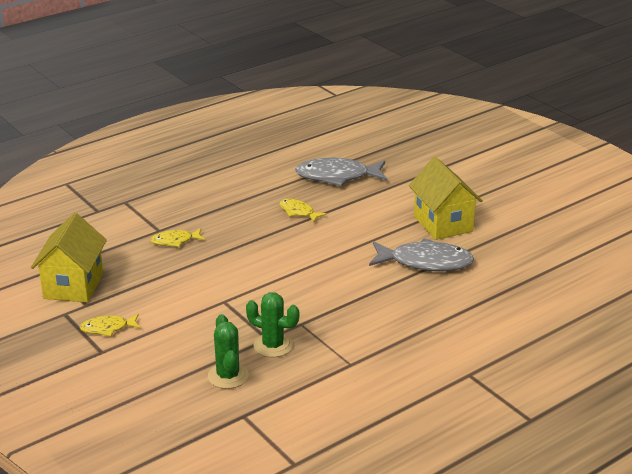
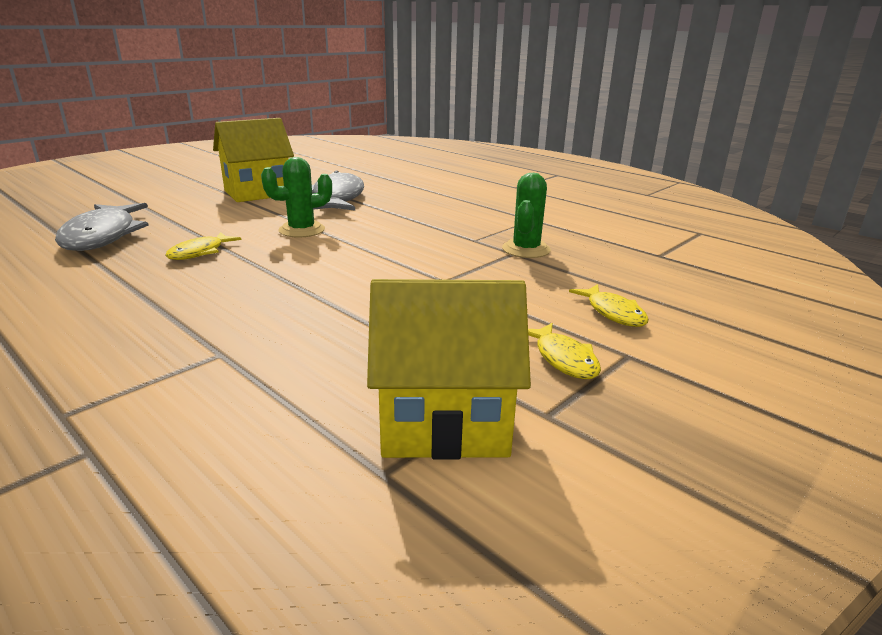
camera: 100 degrees left, 5 degrees down
(175, 241) = (268, 333): yellow fish -> yellow fish (613, 313)
(228, 376) = (602, 266): green cactus -> green cactus (302, 230)

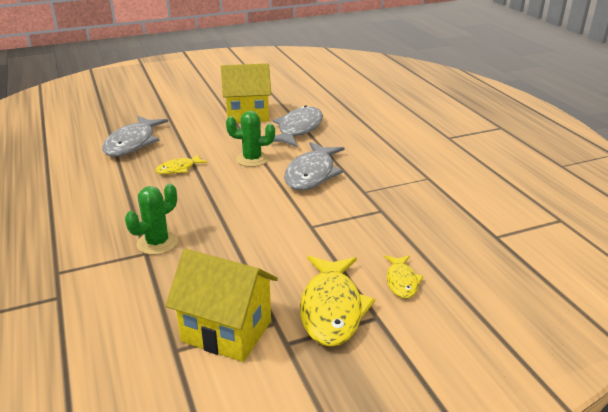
camera: 25 degrees right, 5 degrees up
(395, 233) = (312, 174): none -> grey fish
(526, 249) = (393, 209): green cactus -> green cactus (157, 243)
(564, 359) = (332, 309): yellow fish -> yellow fish, size x1.88

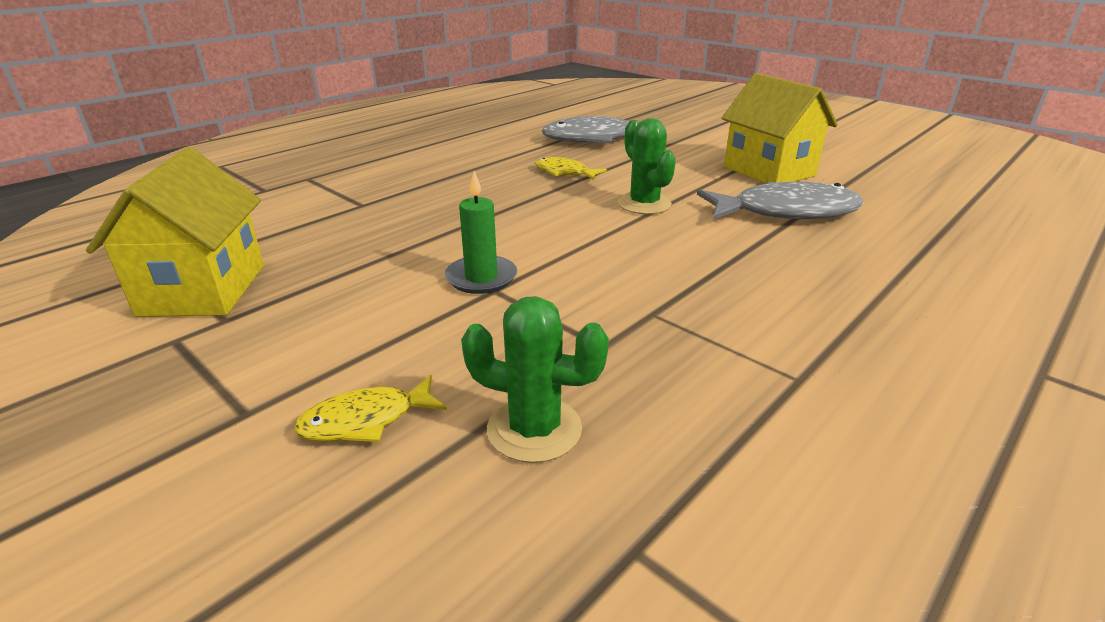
camera: 65 degrees right, 0 degrees up
(157, 243) = (385, 204): green cactus -> green cactus (534, 429)
(295, 227) = (481, 278): none -> green candle
(312, 174) = (656, 254): grey fish -> none
(332, 309) = (264, 360): yellow fish -> none

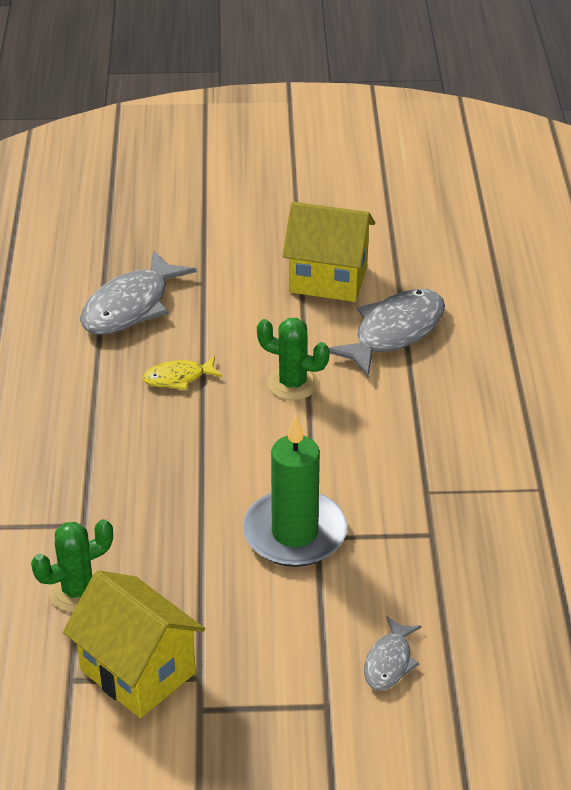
camera: 45 degrees left, 10 degrees up
(366, 420) = (389, 662): yellow fish -> grey fish
(481, 278) = (294, 533): green candle -> green candle, size x1.72
(534, 429) = (467, 606): green cactus -> green cactus (78, 591)

